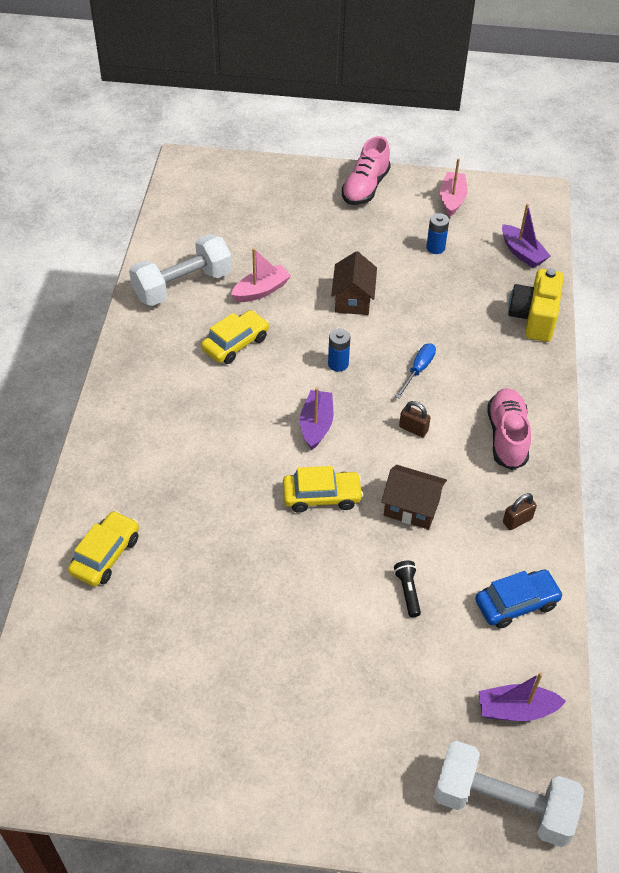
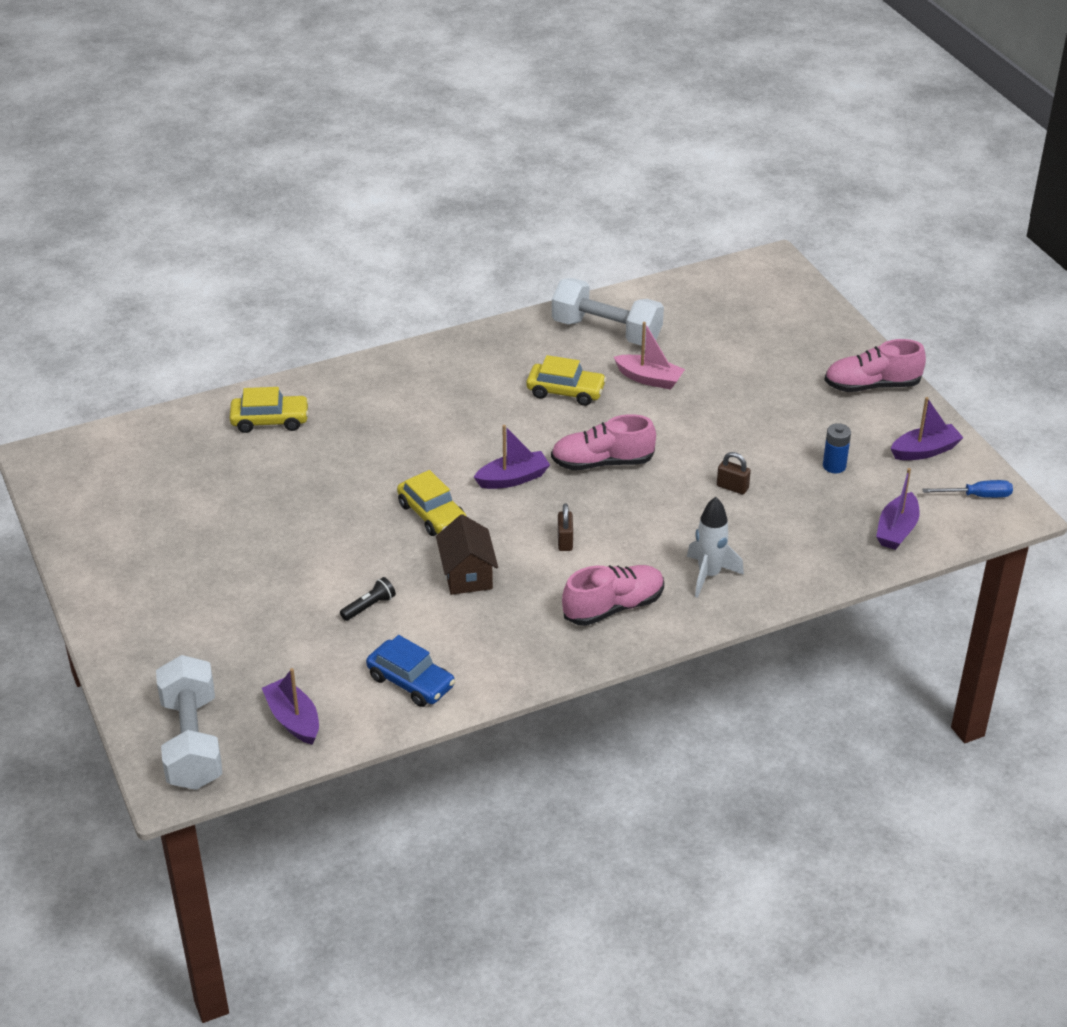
camera: 60 degrees right, 10 degrees down
(338, 364) = (602, 462): blue battery -> pink shoe
(353, 299) = (698, 439): brown house -> none
(418, 370) = (645, 517): blue screwdriver -> blue screwdriver (977, 496)
(452, 199) = (925, 451): pink boat -> purple boat
(506, 367) = (709, 575): none -> white rocket
(517, 520) = (511, 650): brown padlock -> brown padlock (732, 487)
(534, 318) = (803, 572): yellow camera -> none

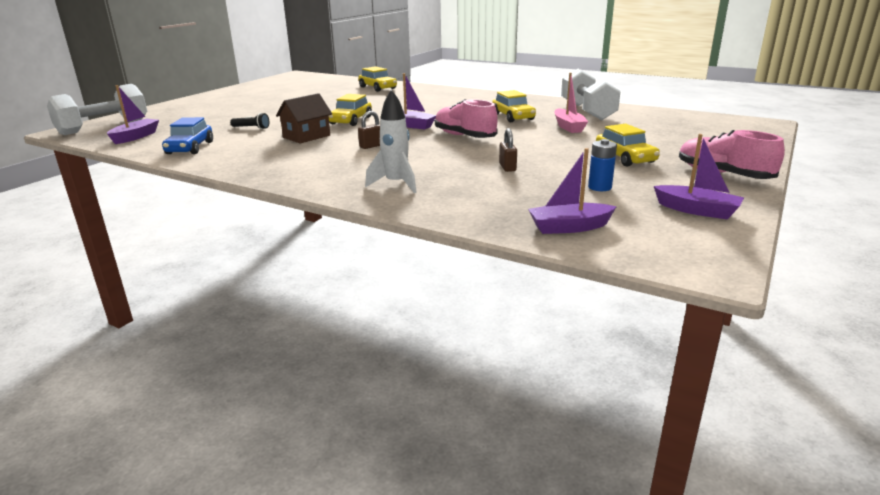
camera: 55 degrees right, 15 degrees down
(613, 607) = (321, 170): pink shoe -> none
(779, 406) = (625, 158): none -> yellow car
(977, 496) = (691, 247): blue screwdriver -> none

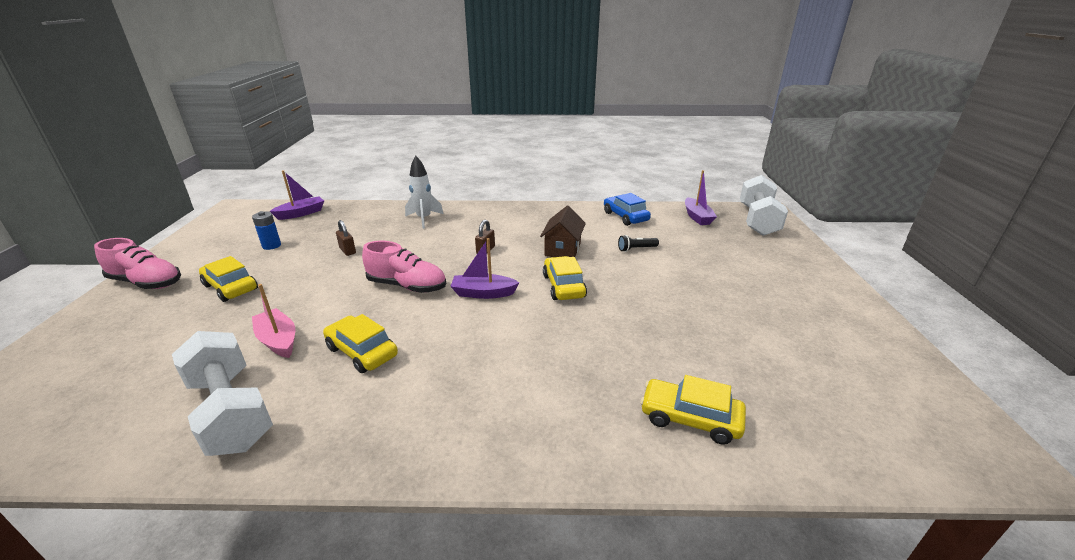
camera: 150 degrees right, 5 degrees up
(697, 210) = (209, 239): purple boat -> none

